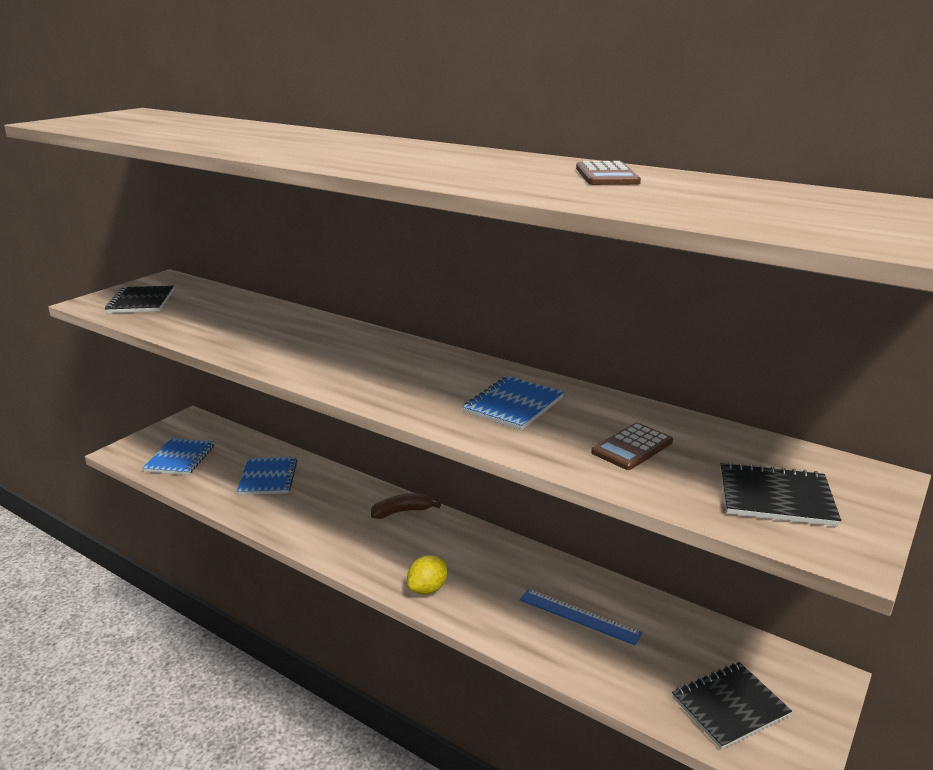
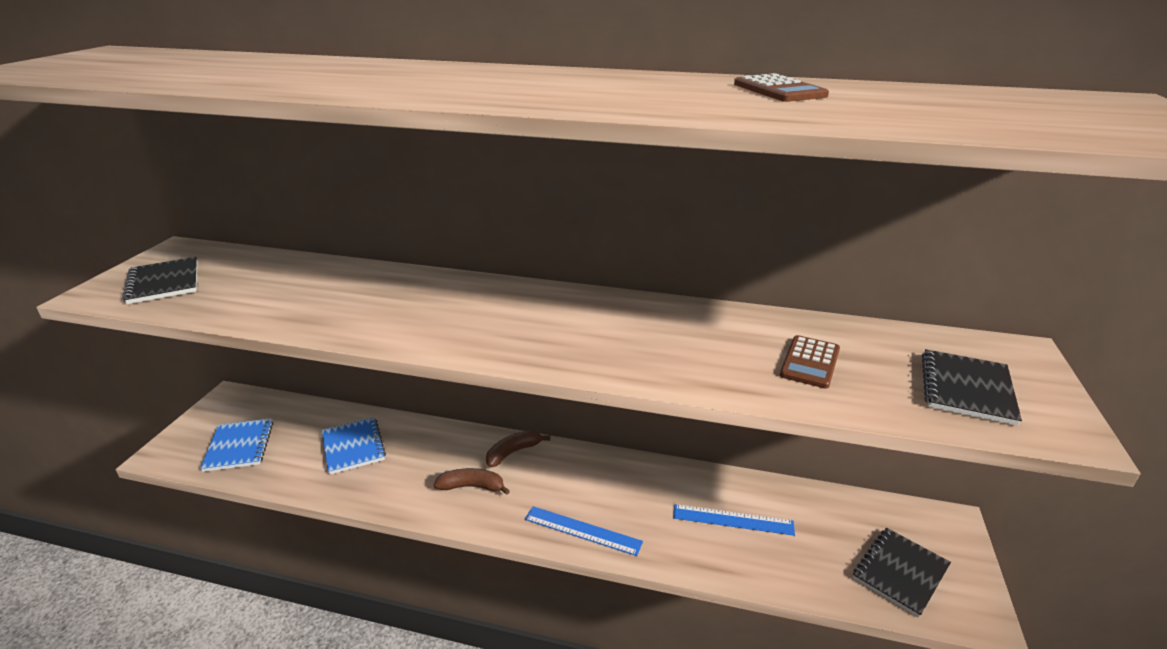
camera: 20 degrees left, 5 degrees up
(350, 531) = (472, 486): none -> brown banana
(427, 589) = (582, 530): yellow lemon -> blue ruler
(513, 405) = (669, 338): blue notebook -> none
(776, 497) = (966, 389): black notebook -> black notebook turned 60 degrees counterclockwise

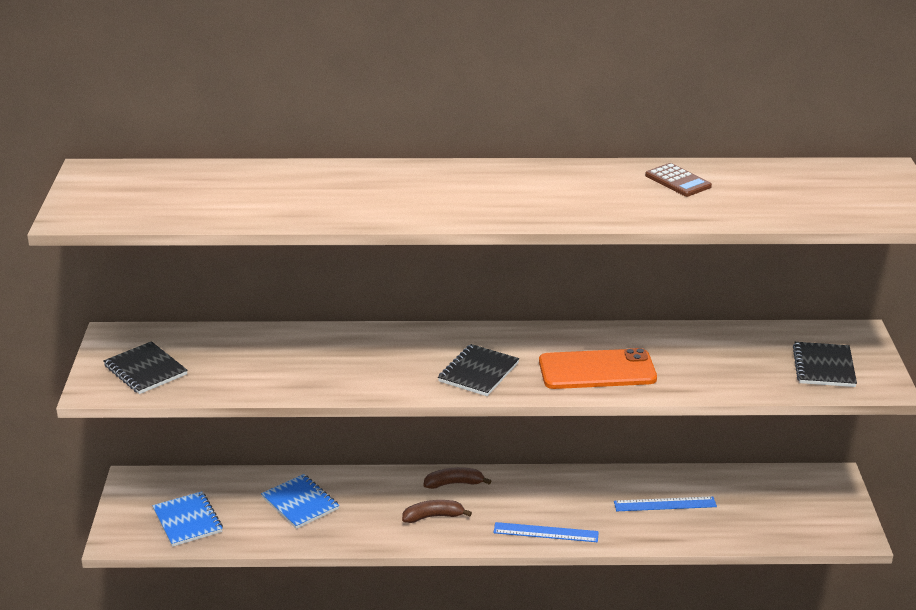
camera: 15 degrees left, 0 degrees up
(513, 452) = (454, 483): brown banana -> brown banana turned 45 degrees clockwise
(647, 349) = (597, 370): none -> orange phone
(810, 362) = (717, 363): brown calculator -> none
(900, 572) = (800, 518): black notebook -> black notebook (478, 372)

